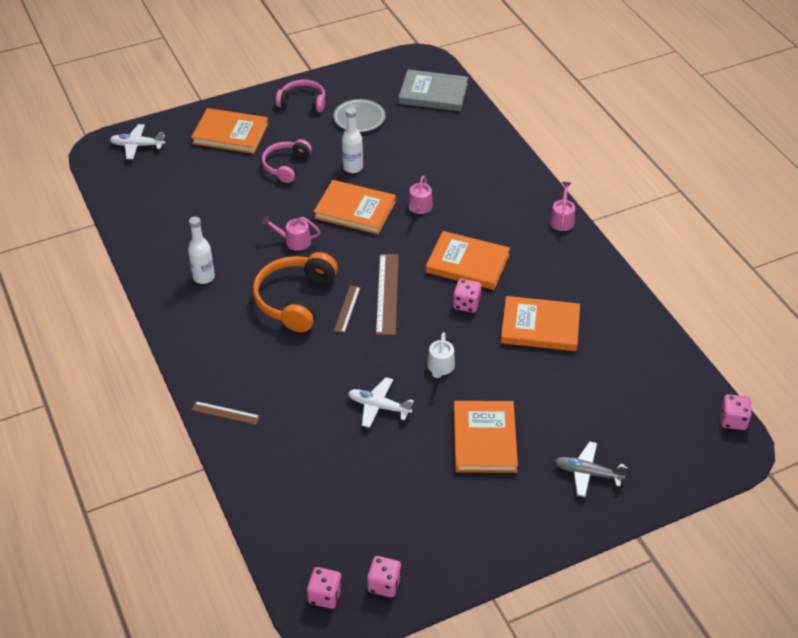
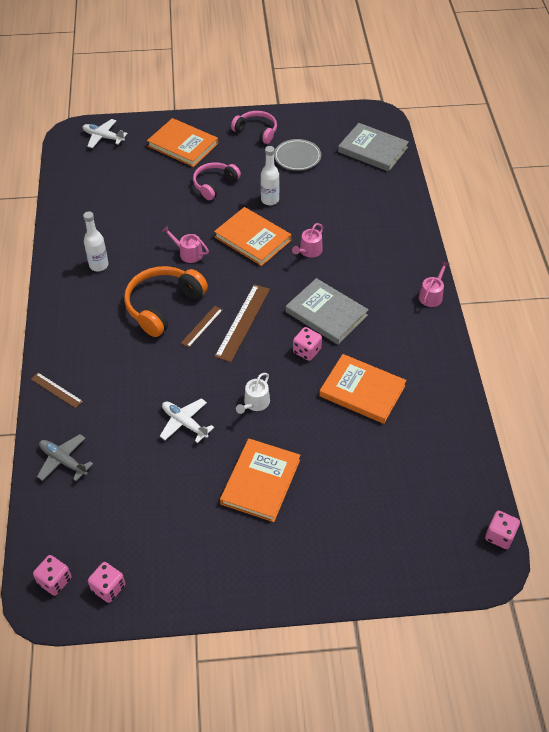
camera: 20 degrees right, 5 degrees up
(467, 263) = (326, 313): orange book -> grey book
(587, 473) = (337, 544): grey plane -> grey plane (63, 461)

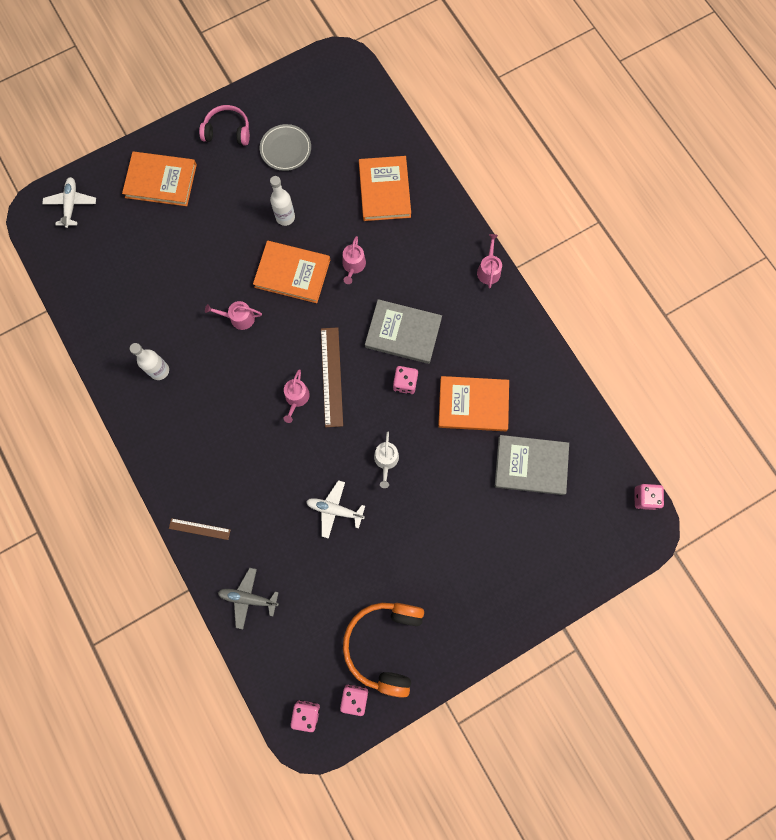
camera: 25 degrees left, 25 degrees up
(103, 137) = (71, 204): white plane -> white plane turned 90 degrees clockwise
(163, 305) = (247, 390): orange headphones -> orange headphones (384, 644)
(202, 326) = (296, 398): brown ruler -> pink watering can
(214, 184) = (220, 220): pink headphones -> none
(260, 482) = (429, 538): orange book -> orange book (384, 190)
(373, 150) = (356, 109): grey book -> grey book (530, 465)

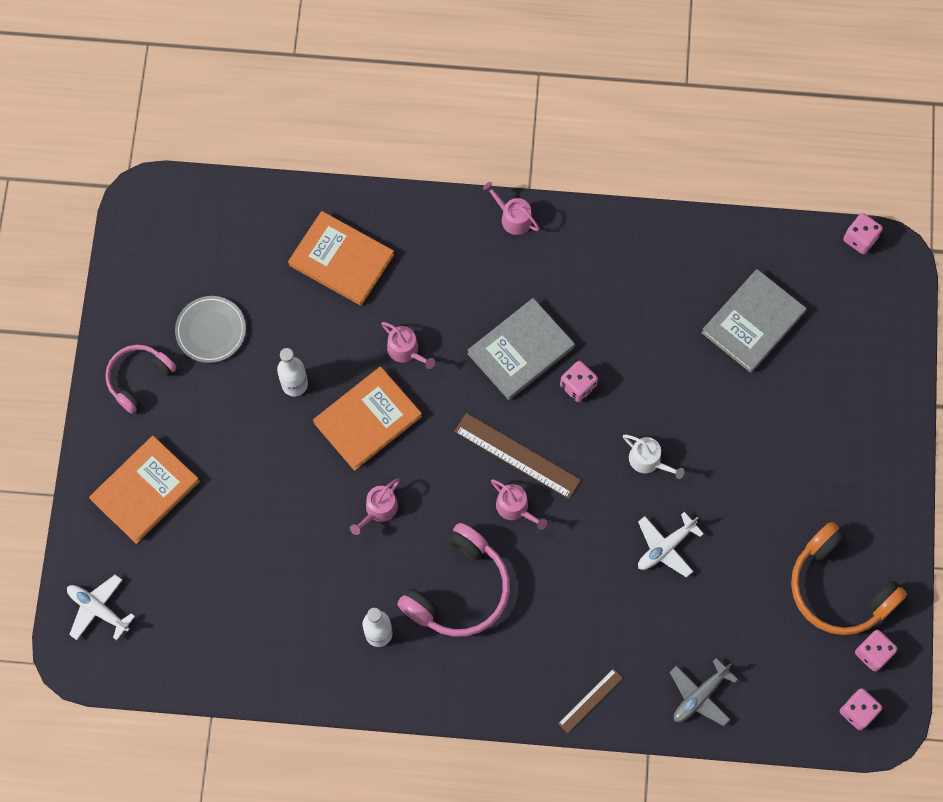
camera: 55 degrees left, 5 degrees down
(219, 400) = (459, 590): none -> pink headphones
(473, 405) = (649, 334): orange book -> none

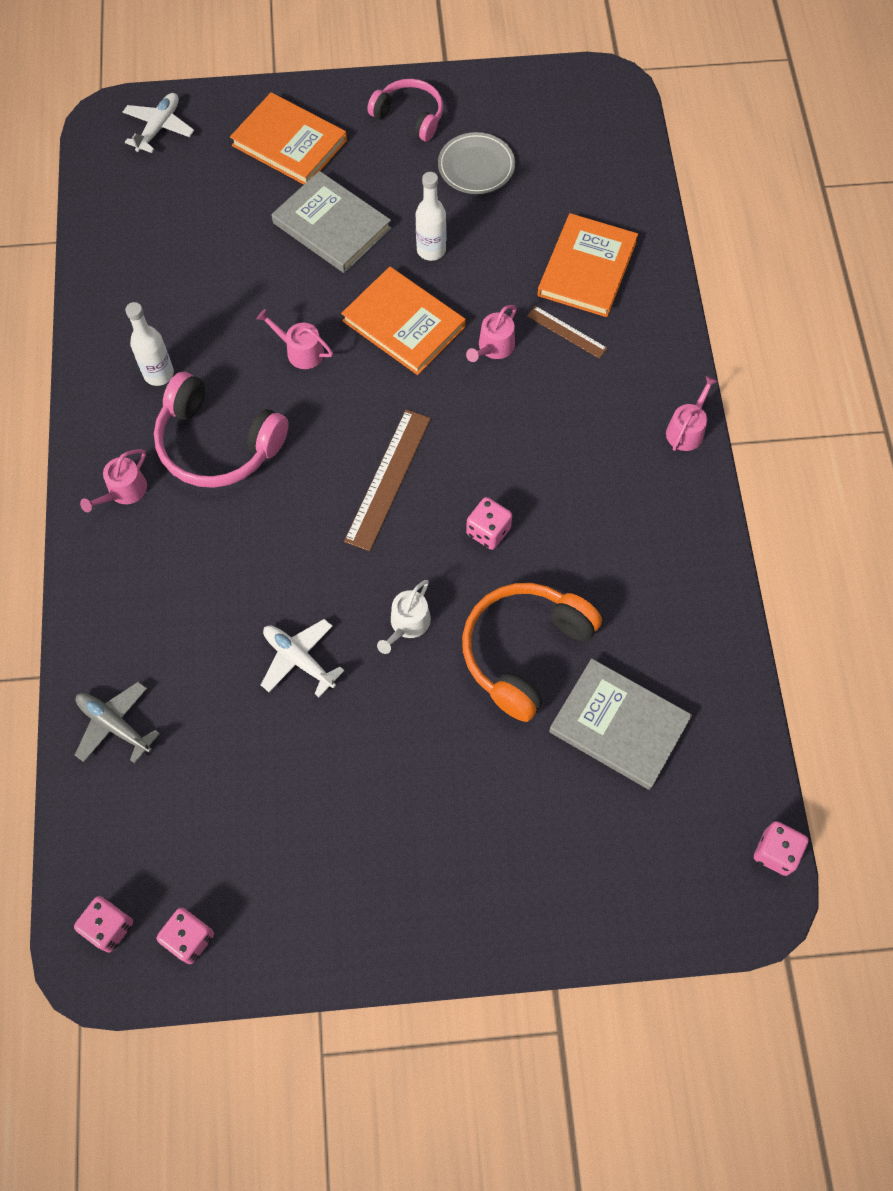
camera: 80 degrees right, 5 degrees down
(515, 507) = (324, 486): pink watering can -> pink watering can (124, 491)
(521, 351) = (519, 463): grey book -> grey book (332, 226)
(590, 700) = (99, 601): brown ruler -> brown ruler (567, 332)
(838, 588) = (273, 882): orange headphones -> orange headphones (524, 651)

